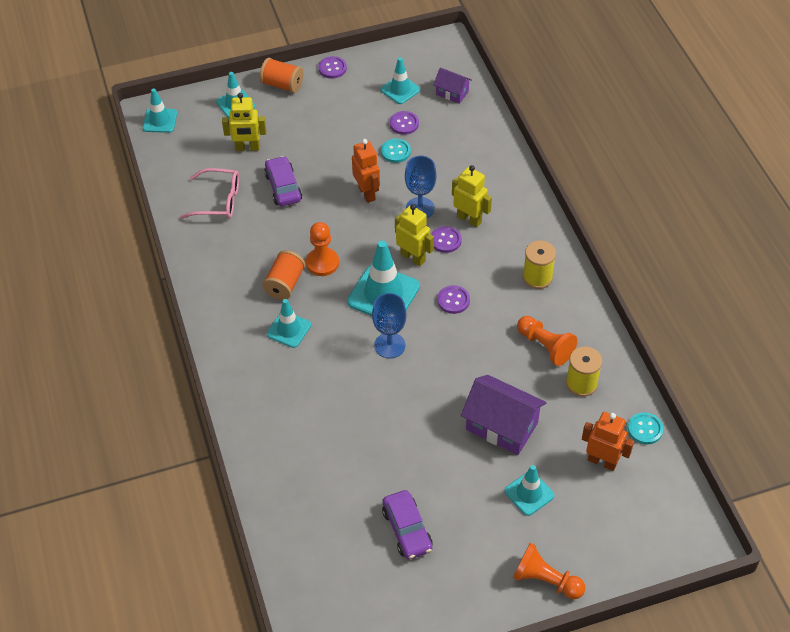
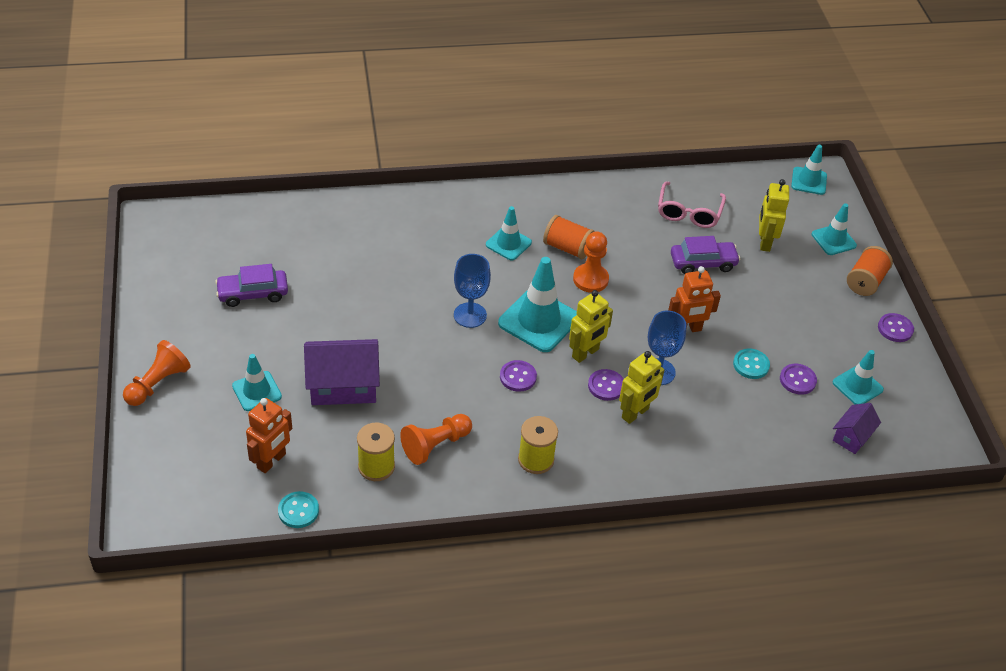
camera: 95 degrees right, 5 degrees down
(501, 426) = (343, 386): purple house -> purple house turned 45 degrees clockwise

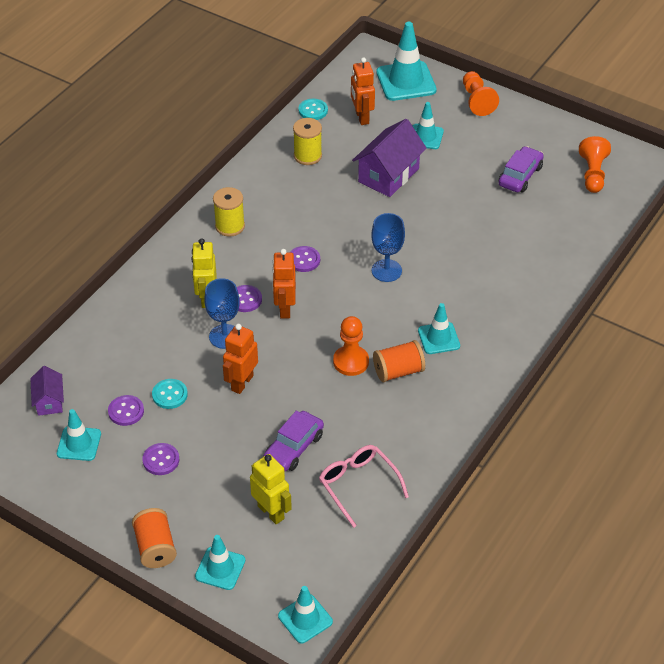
camera: 135 degrees right, 0 degrees up
(435, 445) = (294, 189): orange pawn -> orange pawn (592, 174)
(539, 321) = (341, 304): turquoise traffic cone -> turquoise traffic cone (406, 81)
(585, 353) = (284, 309): yellow robot -> orange robot
(895, 329) = (92, 521): purple button -> purple button (161, 460)

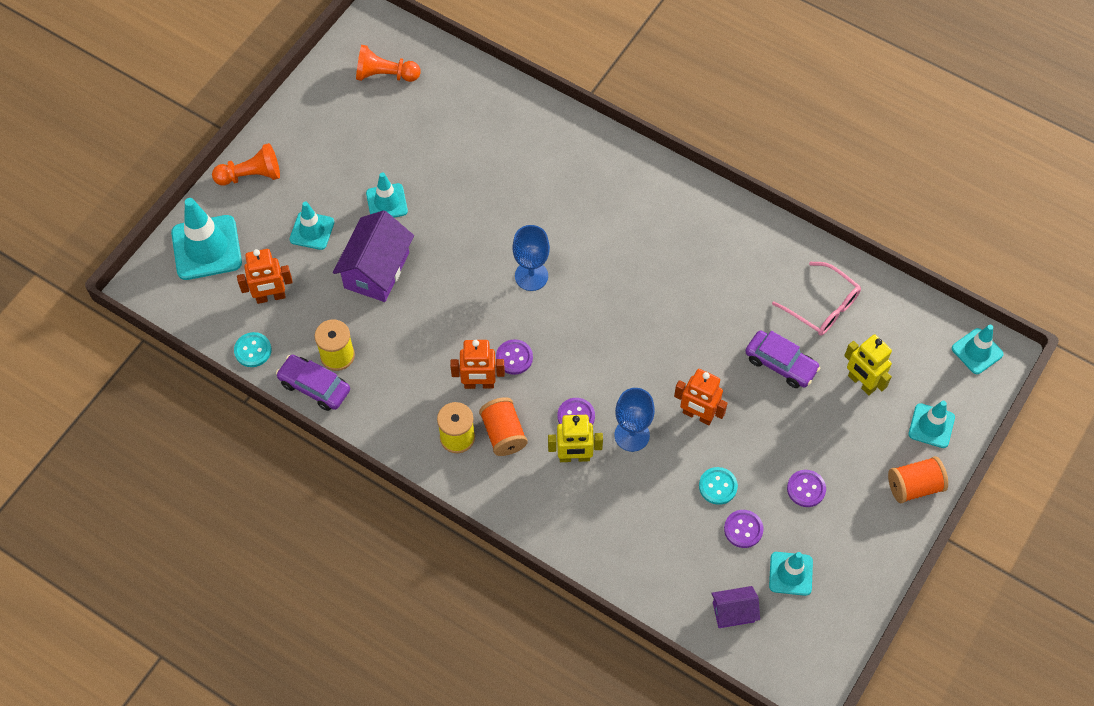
camera: 90 degrees left, 15 degrees up
(271, 512) = (861, 383): yellow robot -> yellow robot turned 90 degrees counterclockwise
(284, 309) = (589, 376): orange robot -> orange robot (479, 384)
(351, 362) = (664, 311): orange pawn -> none
(358, 485) = (822, 306): pink glasses -> pink glasses turned 105 degrees counterclockwise
(388, 175) = (377, 270): purple house -> purple house turned 75 degrees clockwise
(398, 371) = (675, 268): orange spool -> orange spool (503, 433)
(438, 338) = (629, 230): turquoise traffic cone -> turquoise traffic cone (387, 202)
(520, 176) = (385, 142): purple car -> purple car (314, 387)

